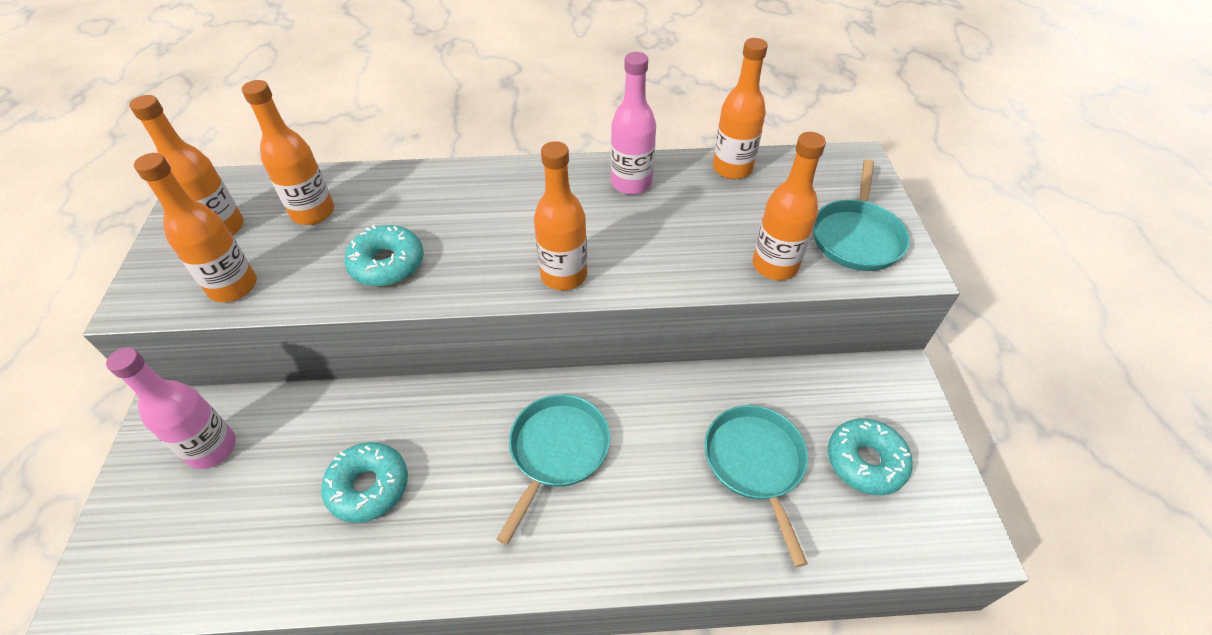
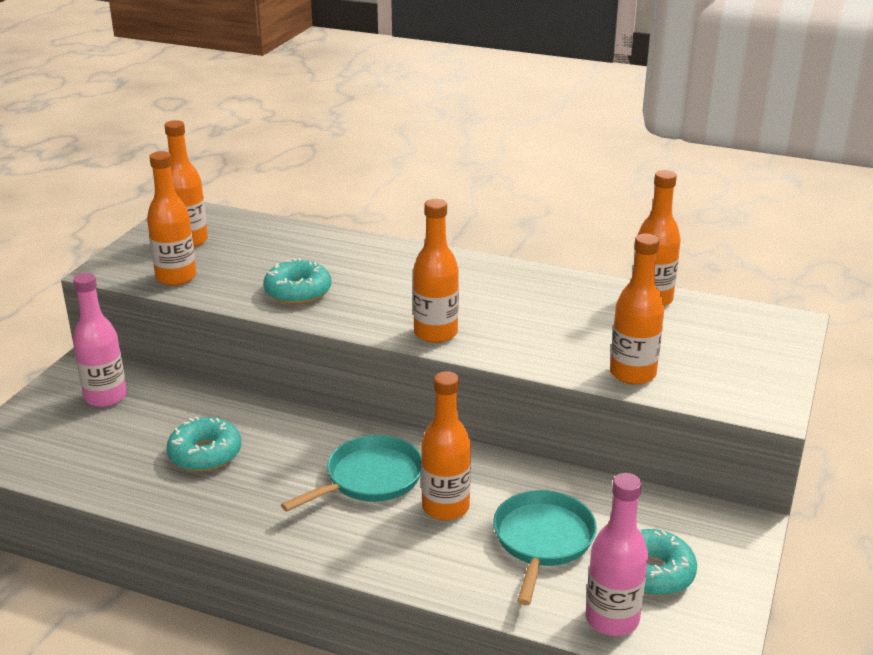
camera: 25 degrees right, 20 degrees down
(313, 213) = (262, 247): orange bottle -> orange bottle (445, 507)
(631, 183) = (544, 288): pink bottle -> pink bottle (612, 619)
(856, 237) = (734, 374): turquoise pan -> none

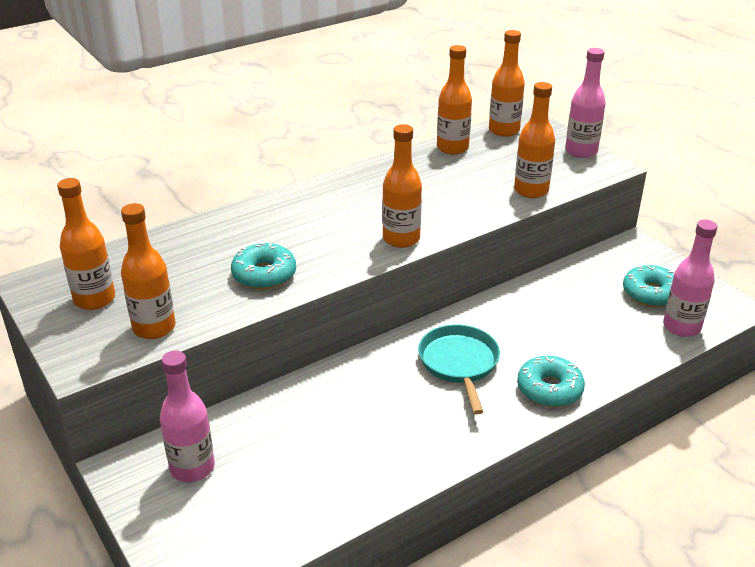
camera: 55 degrees left, 5 degrees up
(205, 454) = (345, 436): turquoise donut -> turquoise donut (549, 389)
(445, 507) = (522, 343): orange bottle -> orange bottle (504, 130)
(542, 540) = (590, 319): turquoise pan -> none
(775, 378) = (581, 151): none -> pink bottle

